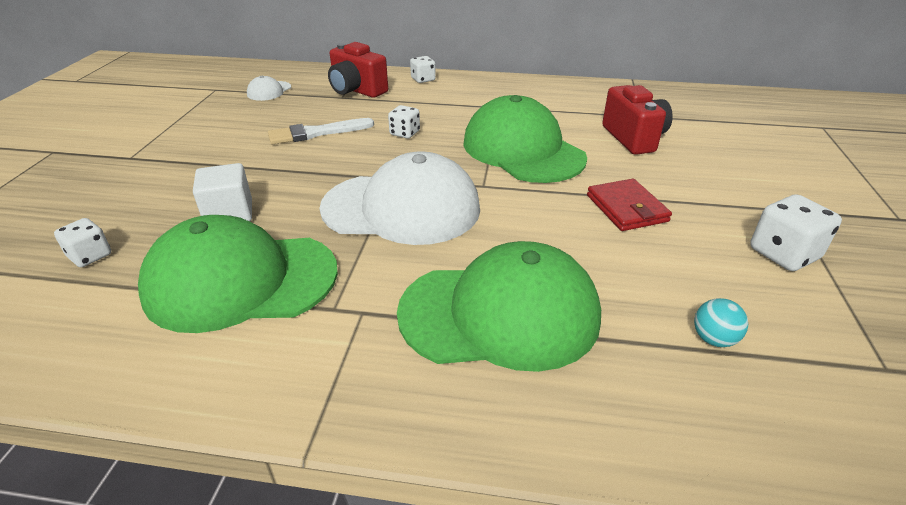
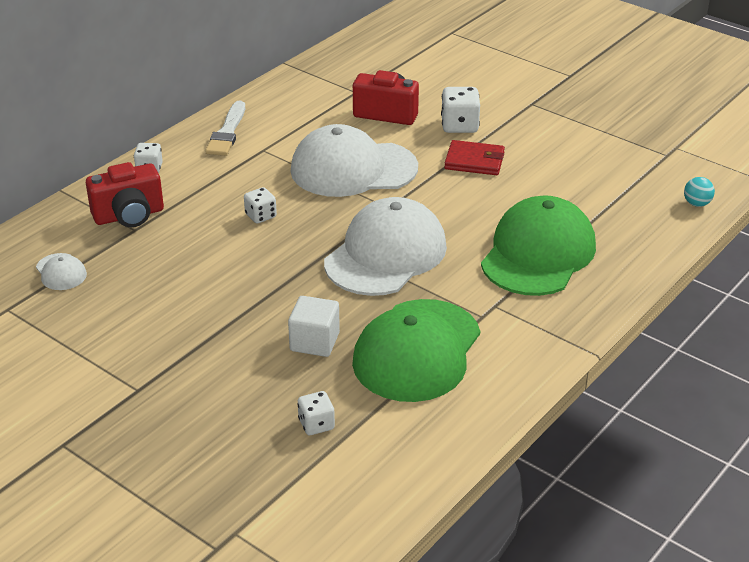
camera: 60 degrees left, 0 degrees up
(316, 133) = (206, 264): white brush -> white brush (227, 132)
(522, 150) = (353, 169): green cap -> white cap
(713, 339) = (612, 192): turquoise ball -> turquoise ball (696, 204)
(783, 254) = (567, 132): white dice -> white dice (459, 126)

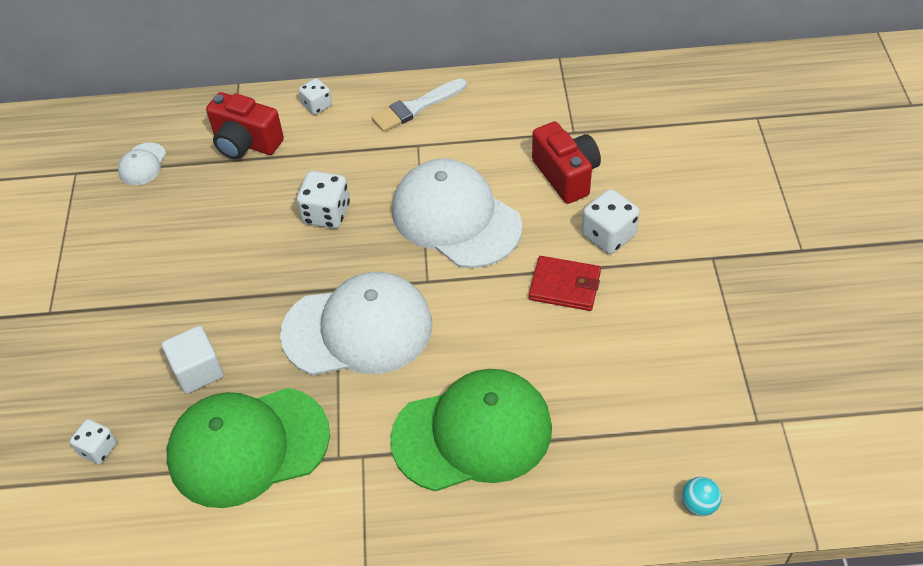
camera: 50 degrees right, 15 degrees up
(261, 216) = (326, 214): white dice -> white dice, size x1.57
(474, 161) = (564, 286): red wallet -> red wallet turned 45 degrees counterclockwise

